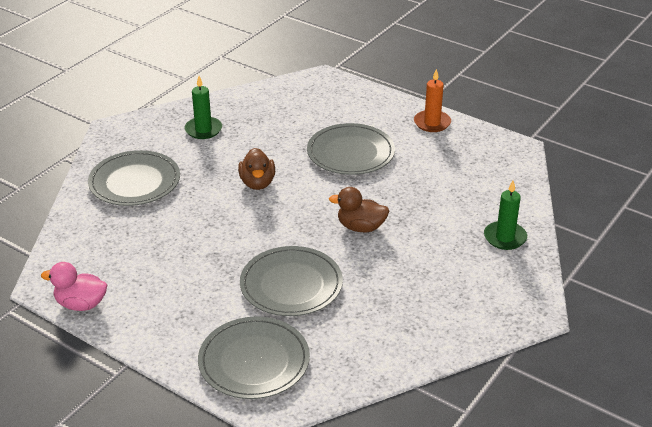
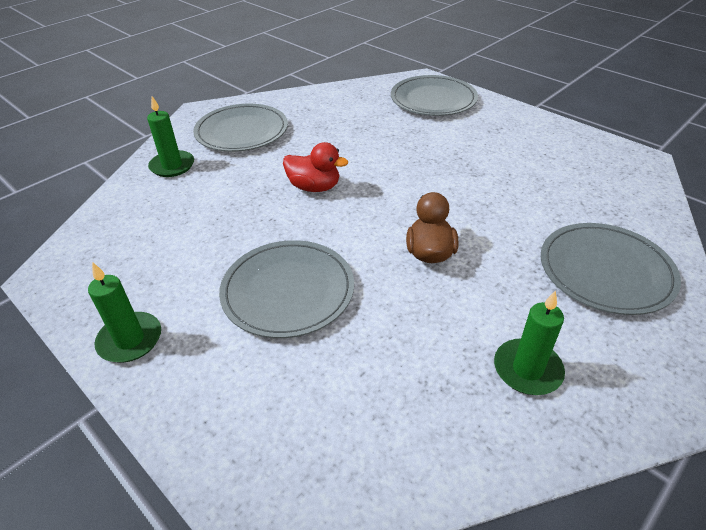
camera: 170 degrees left, 5 degrees up
(81, 304) = (595, 142): pink duck -> none
(291, 285) = (398, 143): grey plate -> grey plate (242, 131)
(361, 227) = (314, 187): brown duck -> red duck
(432, 123) = (130, 340): orange candle -> green candle

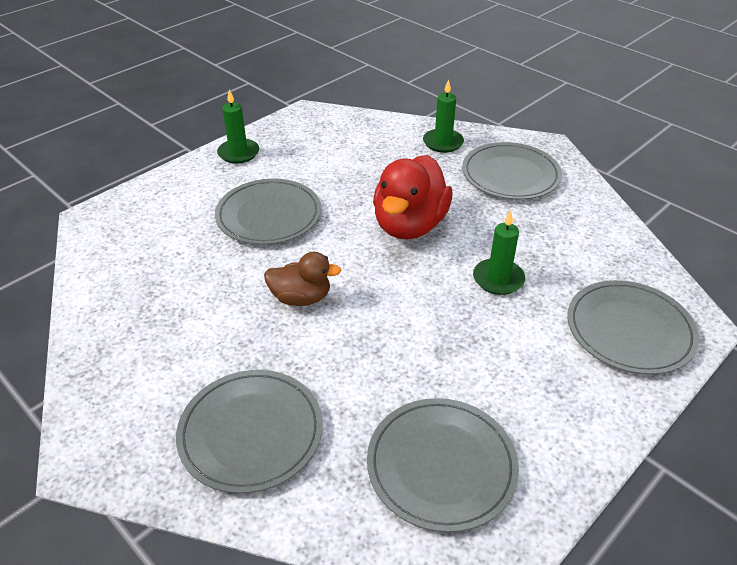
camera: 90 degrees right, 0 degrees up
(314, 187) = (409, 225): red duck -> red duck, size x1.72
(527, 369) = (150, 343): green candle -> green candle (498, 279)
(583, 174) = (441, 465): none -> grey plate

